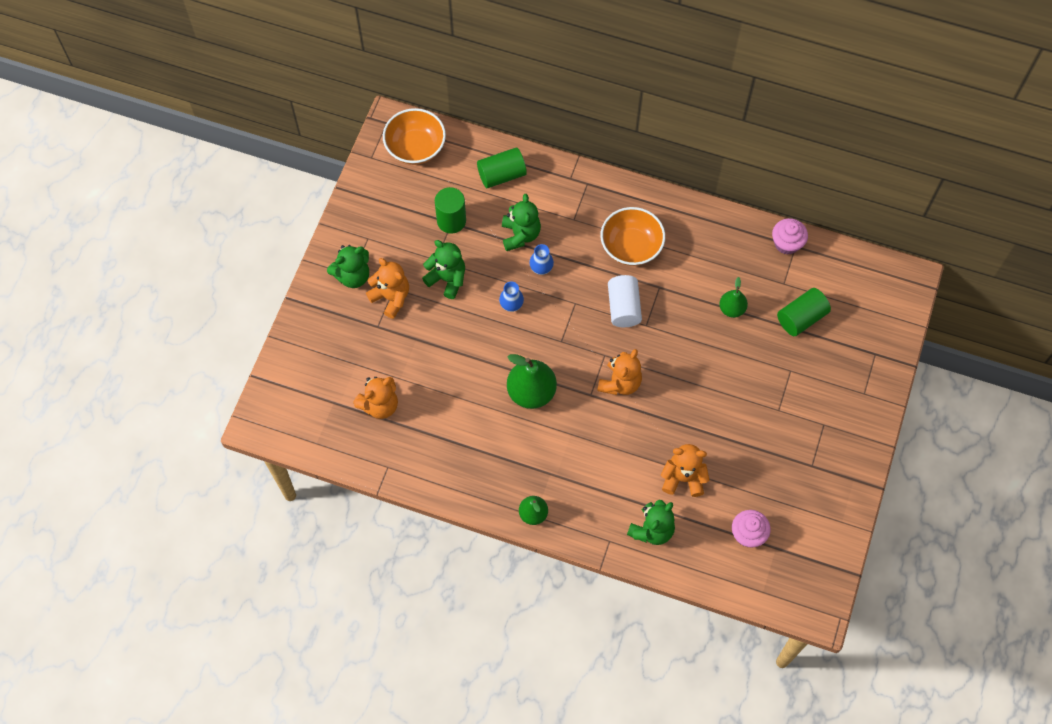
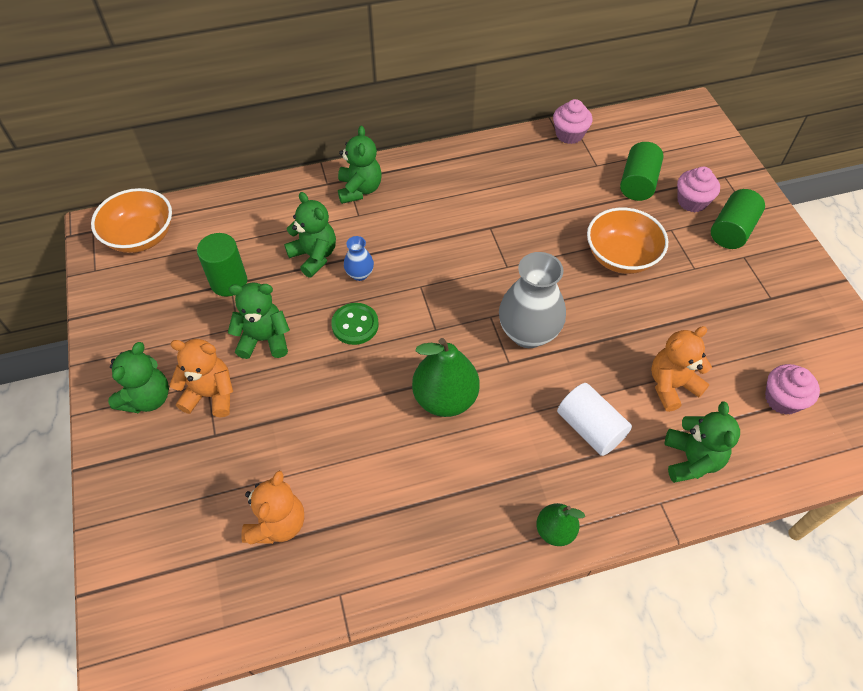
camera: 35 degrees left, 10 degrees down
(502, 175) = (254, 215): green cylinder -> green cylinder (732, 230)
(511, 305) = (355, 325): blue vase -> green button
(590, 198) = (359, 189): none -> green teddy bear
(620, 383) = (528, 333): orange teddy bear -> grey vase
(623, 307) = (472, 263): white cylinder -> white cylinder (590, 428)
(631, 246) = (434, 208): orange bowl -> orange bowl (621, 257)
(732, 309) = (572, 209): green pear -> none
(828, 358) = (692, 201): none -> pink cupcake

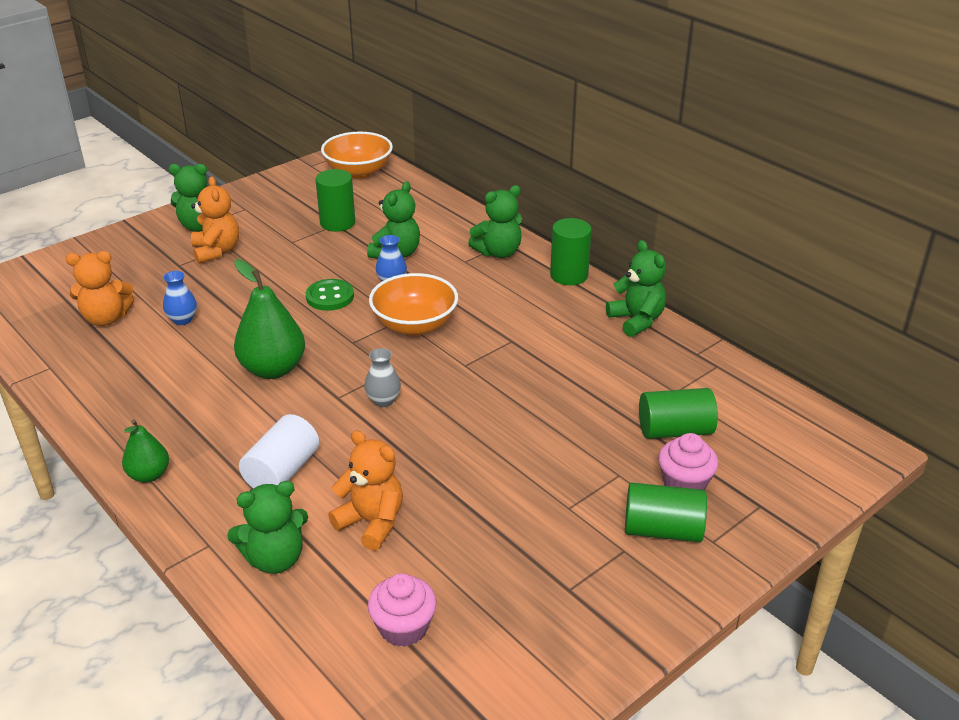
camera: 65 degrees right, 20 degrees down
(264, 339) = (286, 257): green teddy bear -> green teddy bear (636, 320)
(322, 453) = (182, 320): none -> blue vase
(421, 161) = (569, 275): none -> green cylinder
(528, 333) = (383, 400): grey vase -> grey vase, size x0.49
(569, 134) = (707, 360): pink cupcake -> none
(621, 257) = (541, 442): orange bowl -> orange bowl (414, 325)

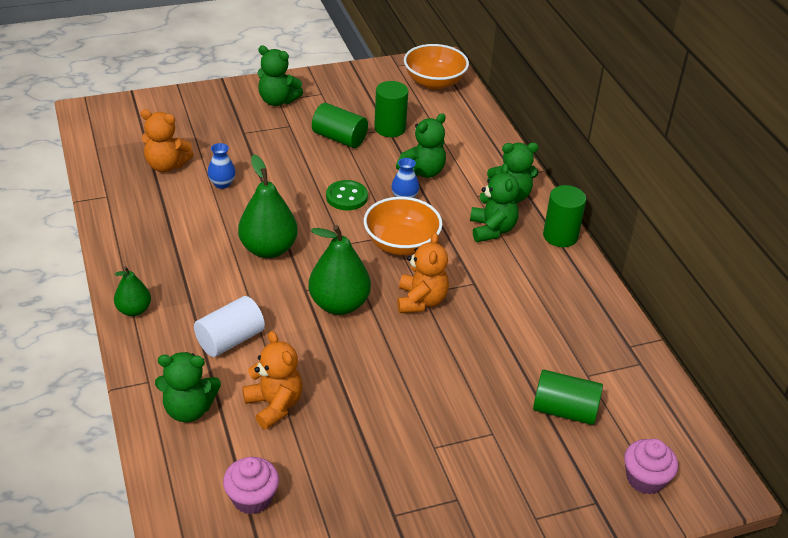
camera: 20 degrees right, 5 degrees up
(216, 251) = (279, 128): orange teddy bear -> orange teddy bear (421, 301)
(383, 400) = (339, 304): grey vase -> green pear
(636, 320) = (594, 297): green teddy bear -> green teddy bear (492, 230)
(662, 530) = (499, 494): green cylinder -> green cylinder (339, 138)
(684, 483) = (543, 460): pink cupcake -> pink cupcake (645, 479)

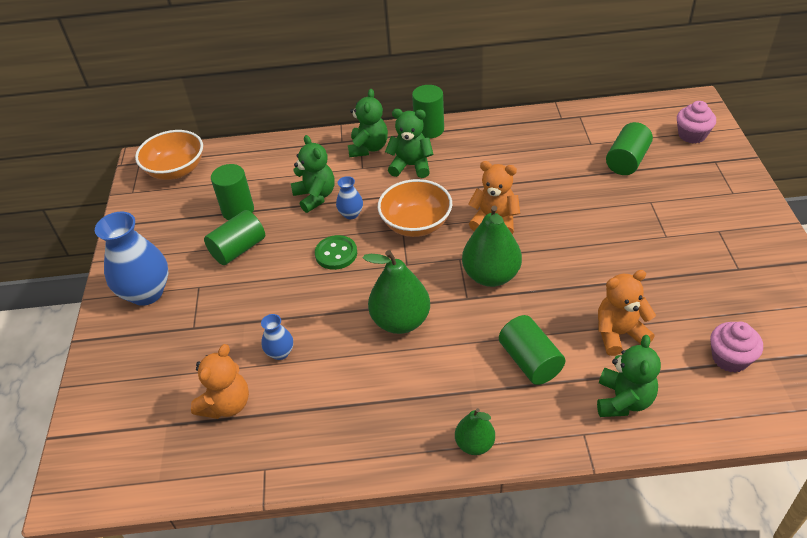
camera: 70 degrees left, 5 degrees up
(230, 340) = (530, 361): white cylinder -> green cylinder
(277, 100) = (146, 293): green teddy bear -> blue vase

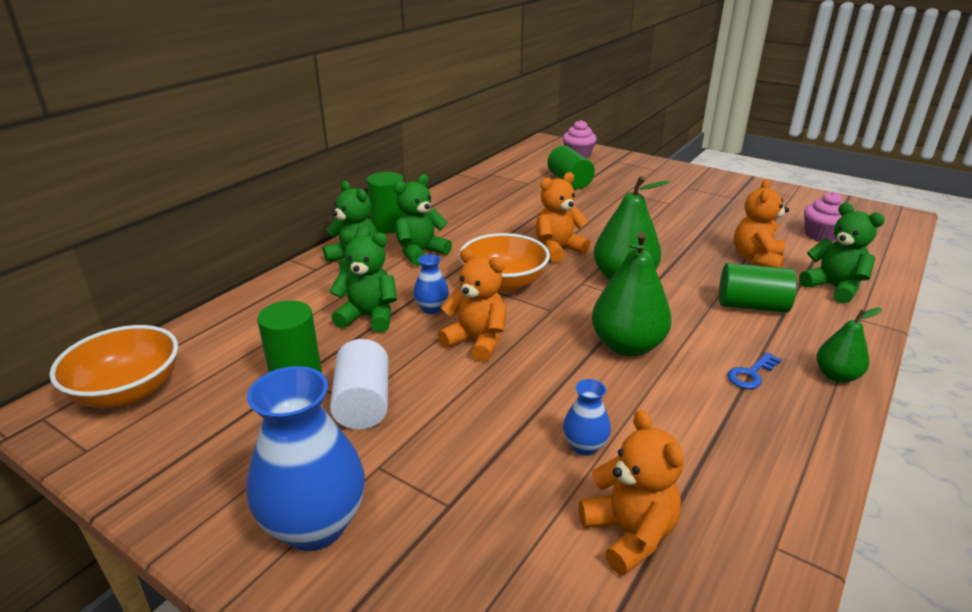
camera: 55 degrees left, 15 degrees down
(238, 249) = (363, 403): green cylinder -> white cylinder
(336, 254) = (477, 341): green button -> orange teddy bear
(429, 396) = (751, 374): none -> blue key

